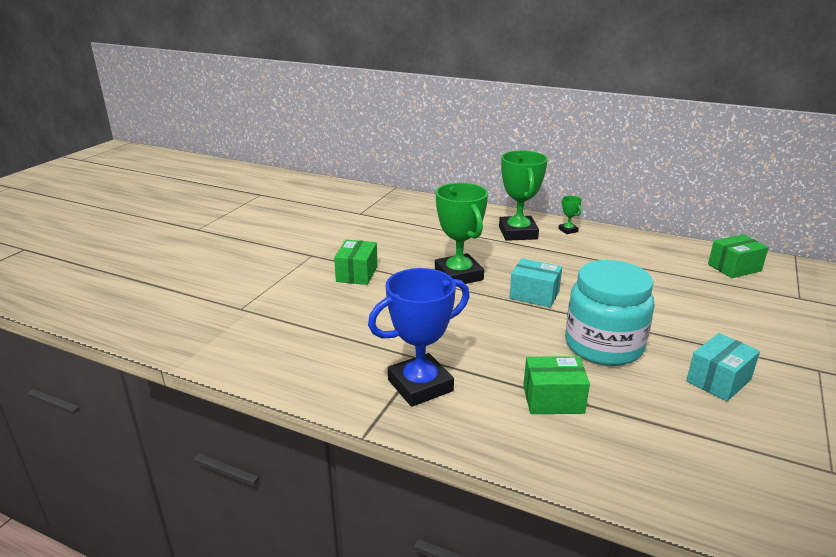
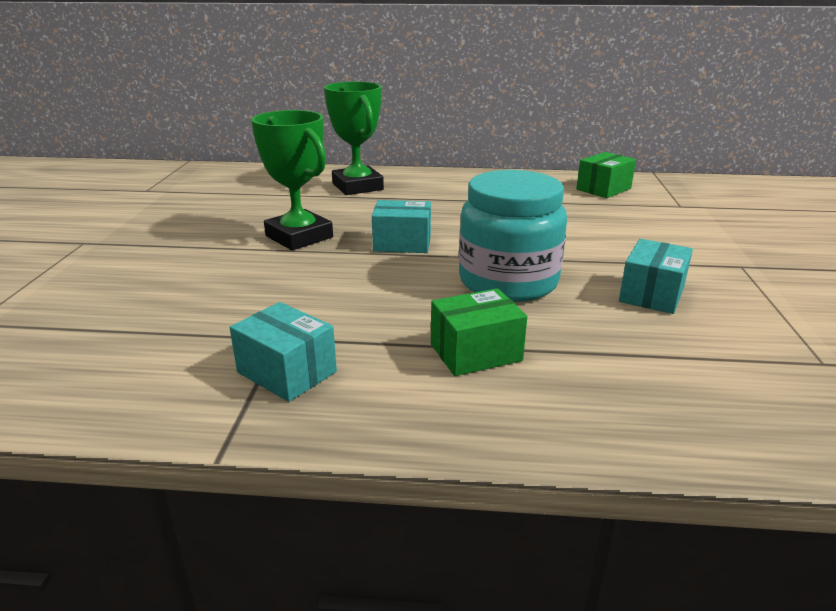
camera: 20 degrees left, 0 degrees up
(357, 274) = (156, 254): green box -> none
(420, 385) = (287, 372): blue trophy -> turquoise box
(568, 230) = (414, 178): green trophy -> none

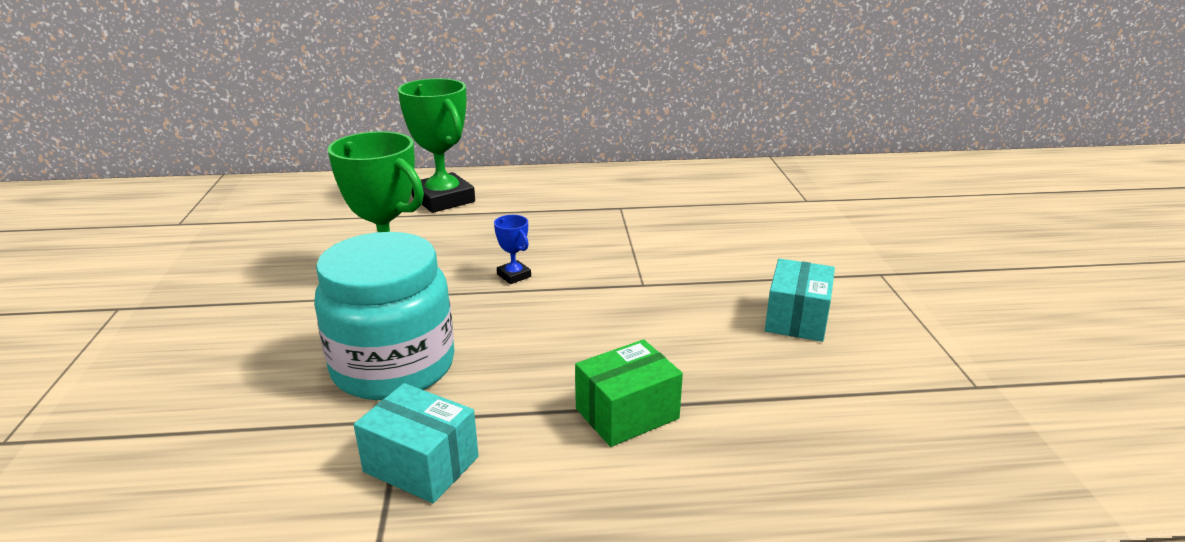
camera: 10 degrees left, 0 degrees up
(402, 243) = (514, 275): turquoise box -> blue trophy
(508, 282) = (643, 317): turquoise jar -> turquoise jar (393, 367)
(603, 189) = (722, 183): green box -> none

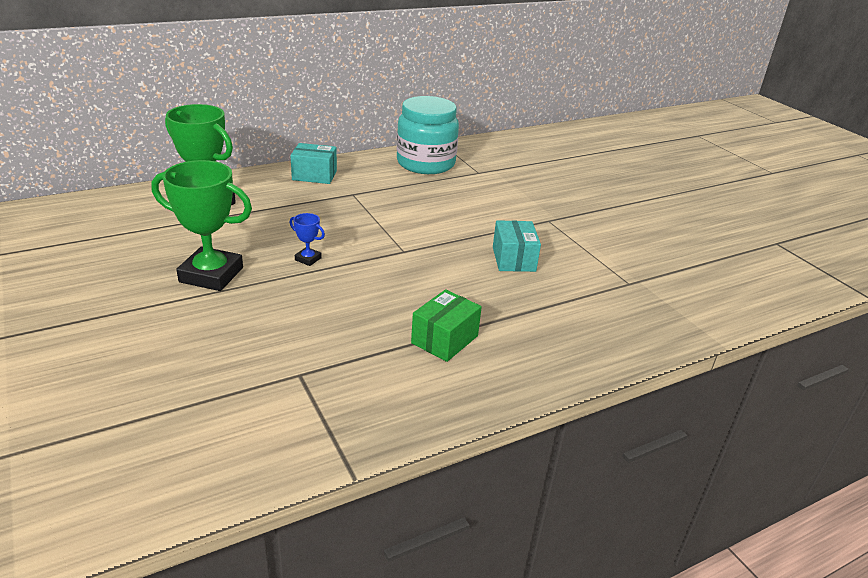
camera: 25 degrees left, 5 degrees up
(393, 367) = (266, 341): turquoise jar -> turquoise jar (426, 163)
(421, 464) = (334, 399): turquoise box -> turquoise box (314, 175)

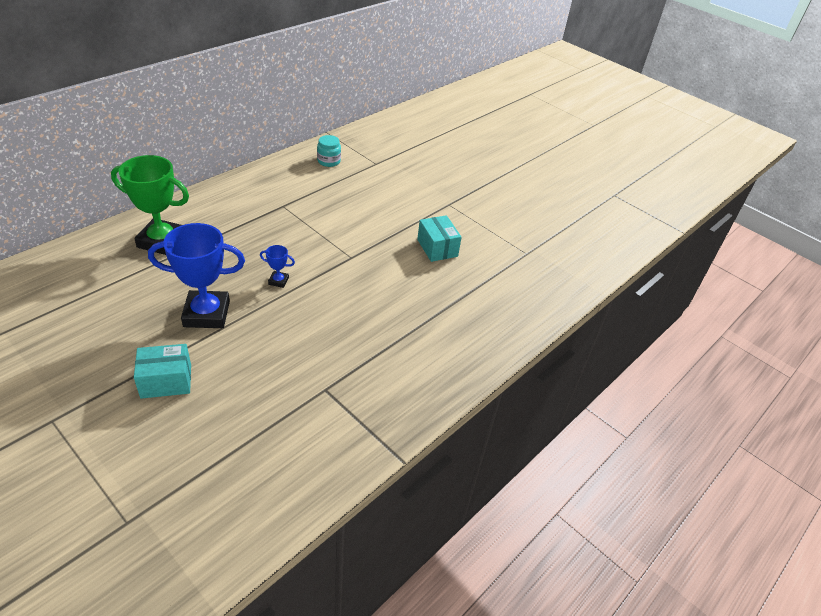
camera: 20 degrees left, 10 degrees up
(211, 275) = (207, 314): green trophy -> blue trophy
(314, 175) = (240, 191): turquoise box -> turquoise box (166, 381)
(426, 163) = (329, 161): turquoise jar -> turquoise jar, size x0.45
(444, 339) = (416, 333): green box -> none

